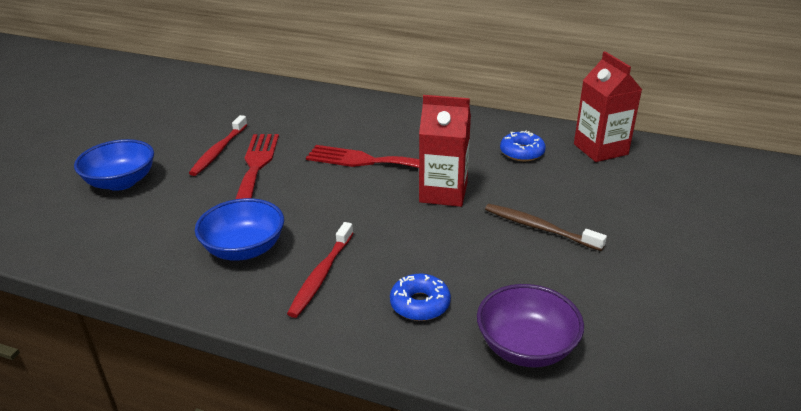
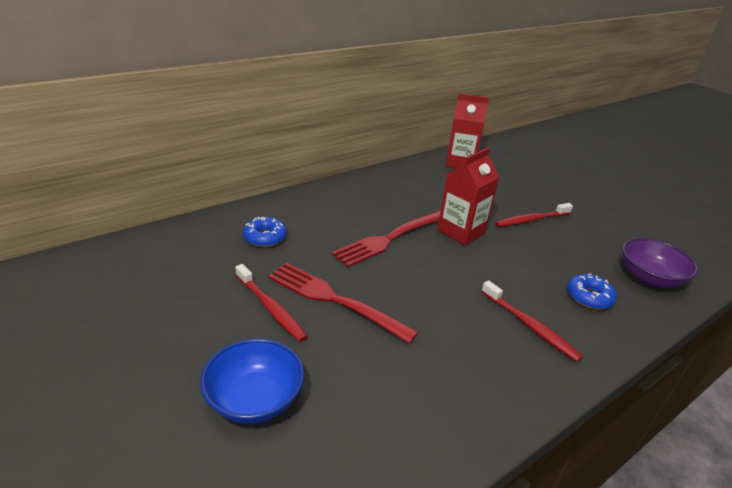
camera: 60 degrees left, 0 degrees up
(244, 249) = (464, 353): blue bowl -> none
(522, 152) = (437, 185): blue donut -> blue donut (265, 237)
(539, 228) = (531, 220): brown toothbrush -> red toothbrush

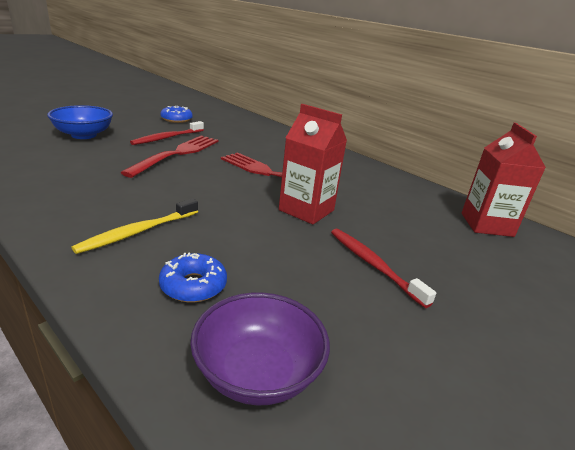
camera: 80 degrees right, 5 degrees down
(265, 237) = (250, 136): blue donut -> blue donut (176, 119)
(530, 326) = (138, 232): red toothbrush -> yellow toothbrush

